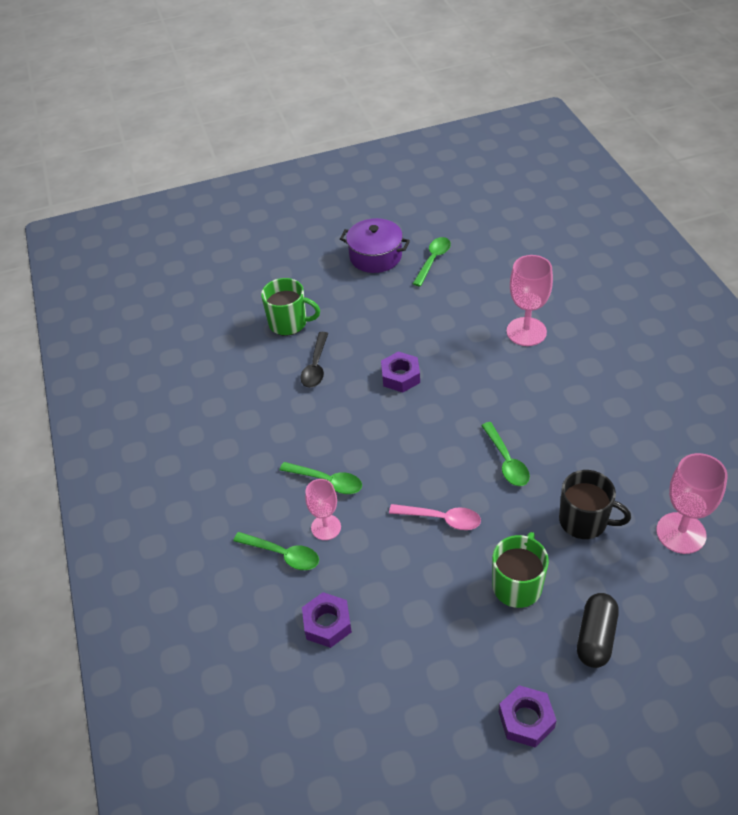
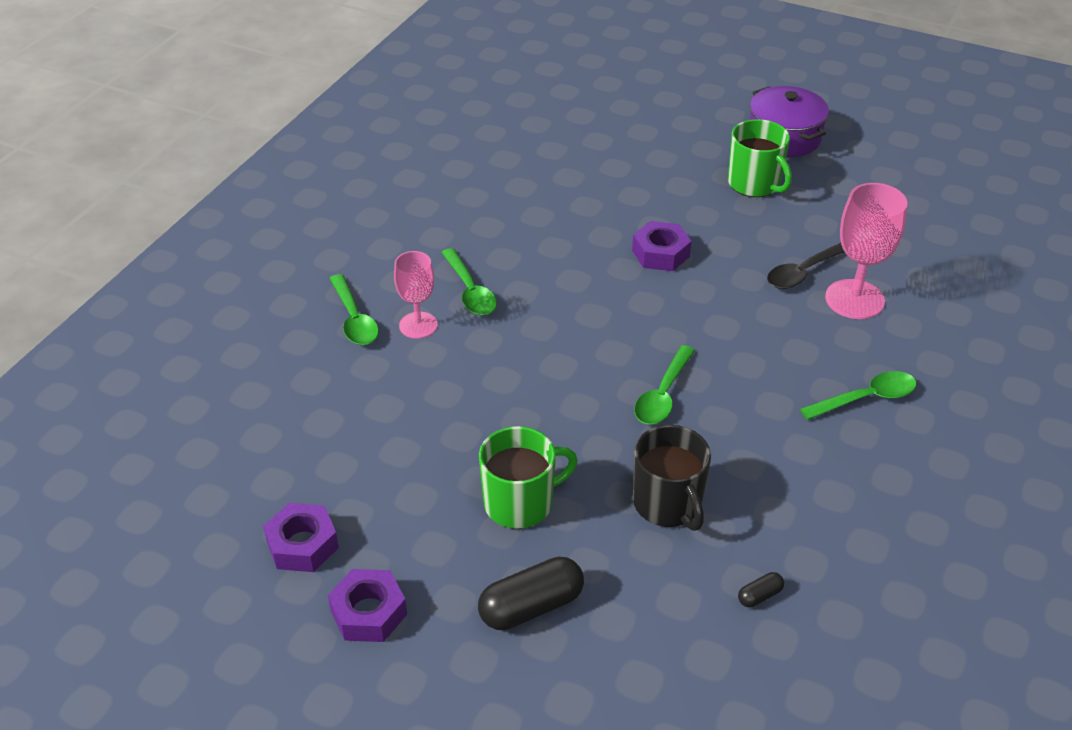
camera: 40 degrees right, 5 degrees down
(289, 323) = (616, 143): green mug -> green mug (755, 184)
(316, 366) = (591, 194): black spoon -> black spoon (803, 272)
(327, 624) = (315, 398): purple nut -> purple nut (302, 544)
(433, 260) = (842, 175): green spoon -> green spoon (866, 398)
(441, 519) = (528, 395): pink spoon -> none
(681, 533) = (759, 596): pink goblet -> black capsule

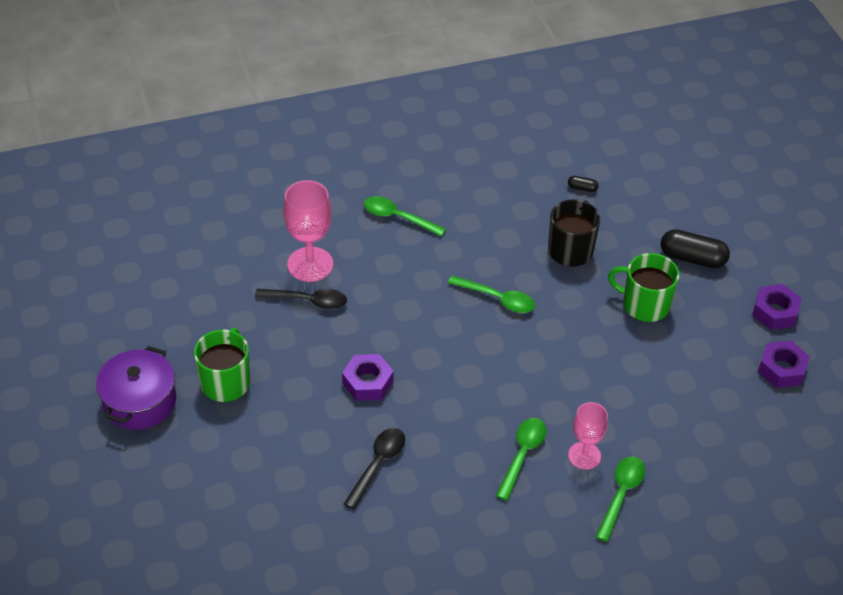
camera: 135 degrees left, 5 degrees up
(569, 212) = (378, 464): none -> black spoon
(663, 395) = (497, 299): green spoon -> green spoon turned 45 degrees clockwise

